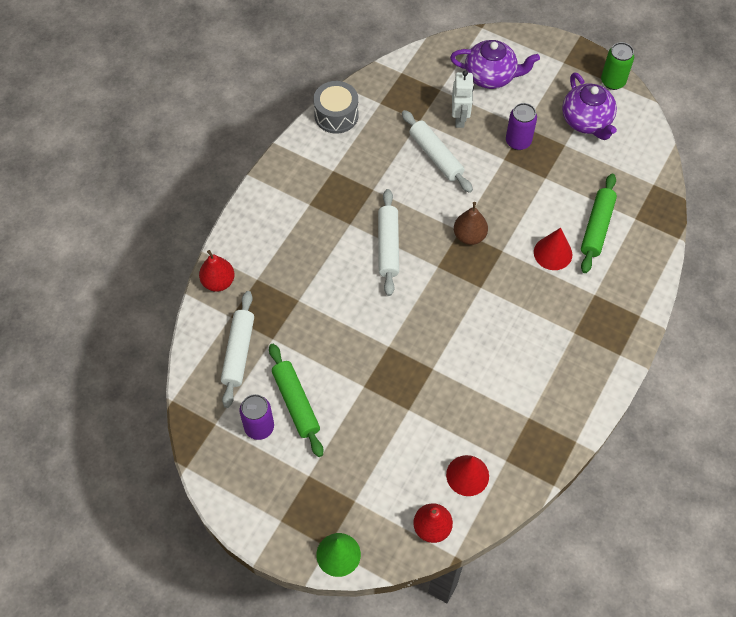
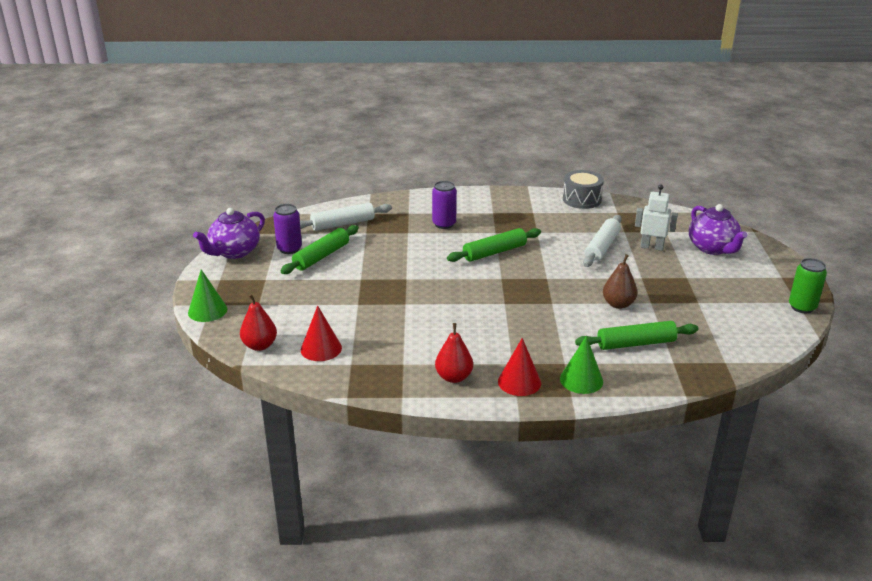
camera: 60 degrees right, 30 degrees down
(218, 282) = (391, 201): red pear -> red pear (454, 377)
(388, 246) = (494, 252): white rolling pin -> green rolling pin
(460, 118) = (652, 247): white robot -> white robot turned 135 degrees counterclockwise
(469, 236) = (547, 283): brown pear -> brown pear (618, 304)
(518, 141) = (668, 279): purple can -> purple can (444, 224)
(553, 253) = (580, 328): red cone -> red cone (519, 382)
(586, 121) = (739, 306): purple teapot -> purple teapot (234, 252)
(623, 296) = (581, 380): none -> green cone

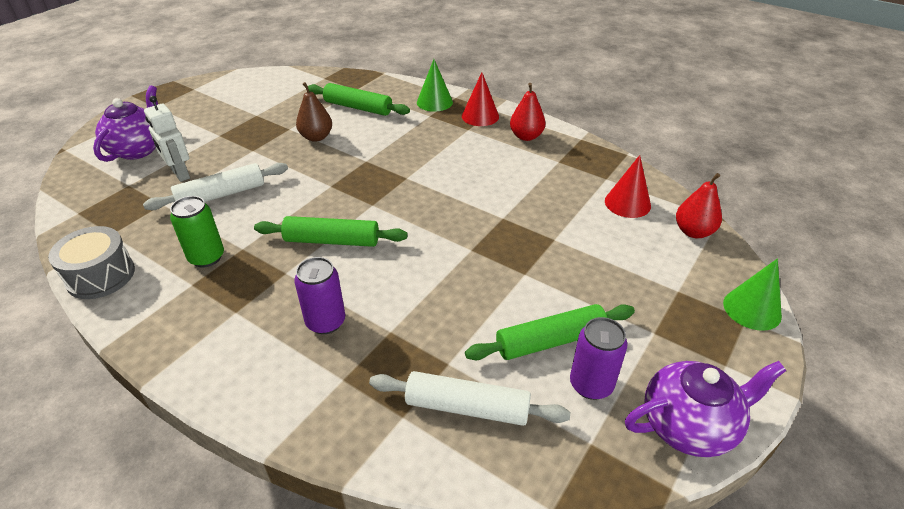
camera: 145 degrees left, 10 degrees up
(802, 307) = (200, 85): green can -> green can (206, 257)

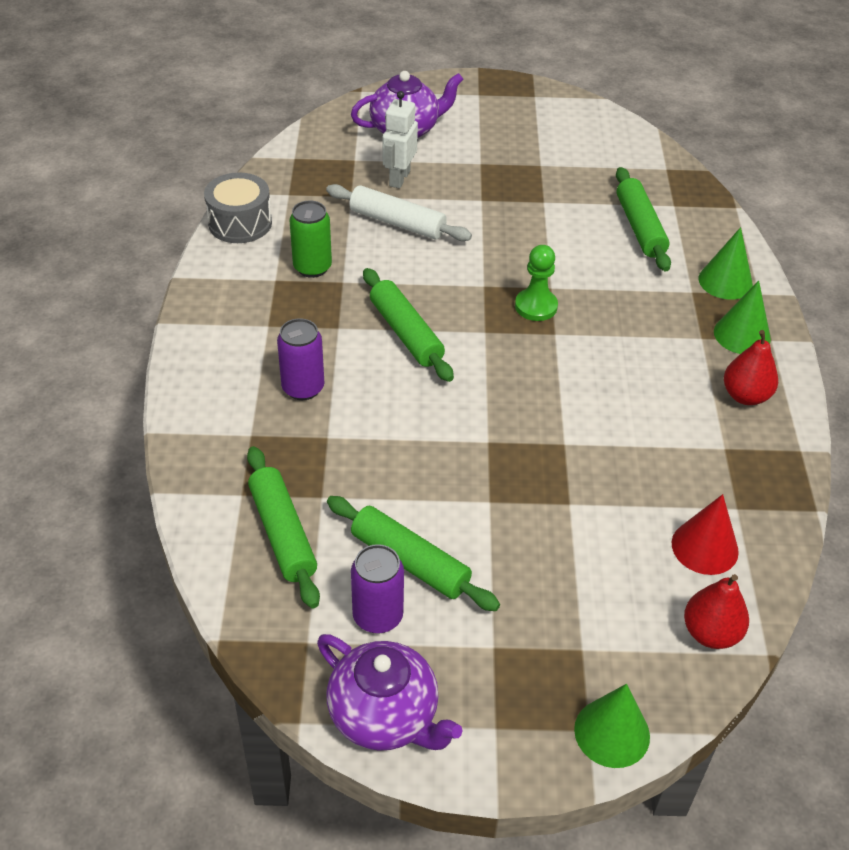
camera: 55 degrees right, 5 degrees up
(316, 137) = (551, 229): brown pear -> none
(375, 174) = (536, 306): none -> green pawn
(467, 407) = (282, 533): white rolling pin -> green rolling pin
(480, 116) = (742, 335): red cone -> green cone

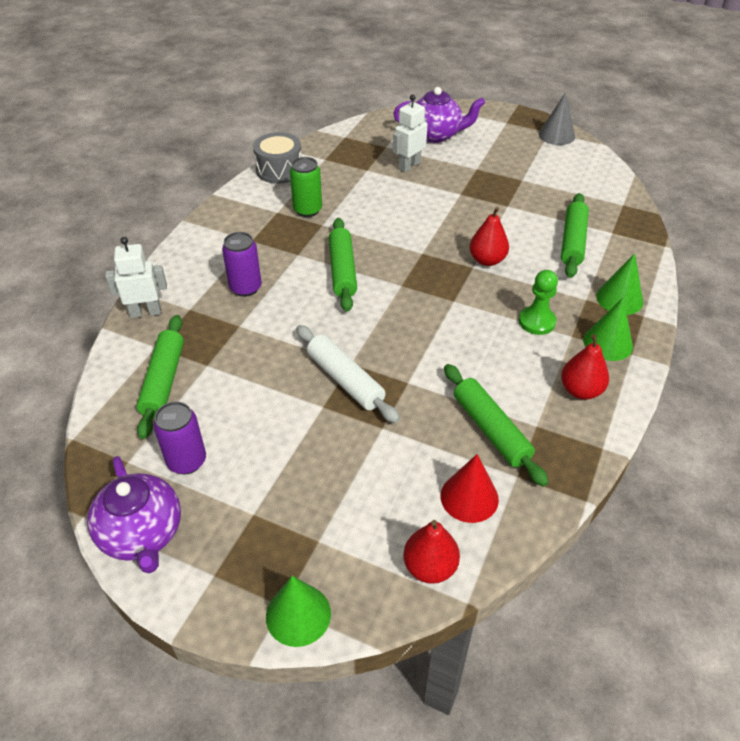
camera: 25 degrees right, 0 degrees up
(197, 456) = (145, 312): none -> white robot
(397, 223) = (387, 195): white rolling pin -> white rolling pin (345, 380)
(410, 561) = (236, 430): green rolling pin -> green rolling pin (491, 429)
(536, 306) = (452, 277): green pawn -> green pawn (537, 322)
(546, 98) = (556, 135): none -> grey cone
(562, 275) = (487, 260): none -> red pear

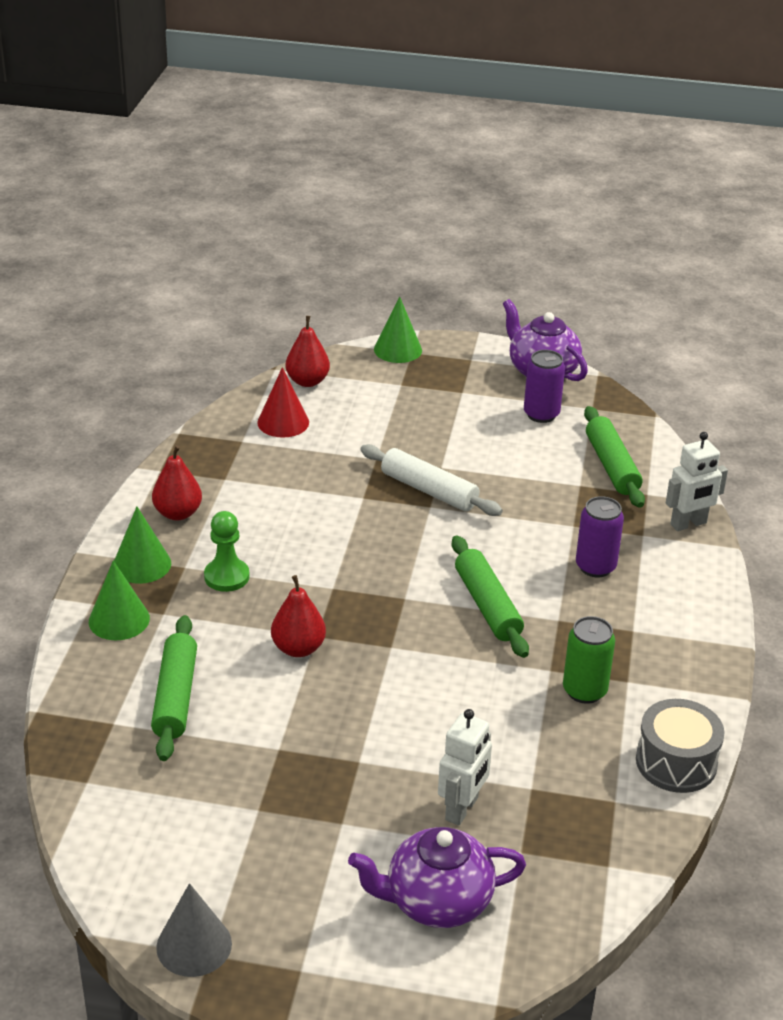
camera: 165 degrees right, 10 degrees down
(491, 429) = (270, 470): green rolling pin -> none

